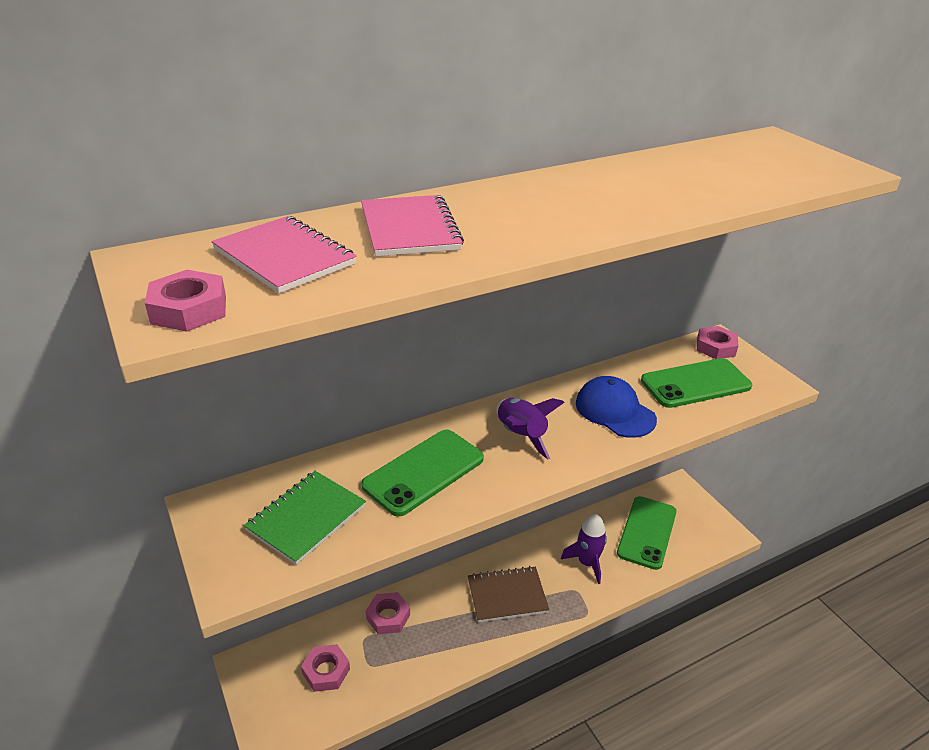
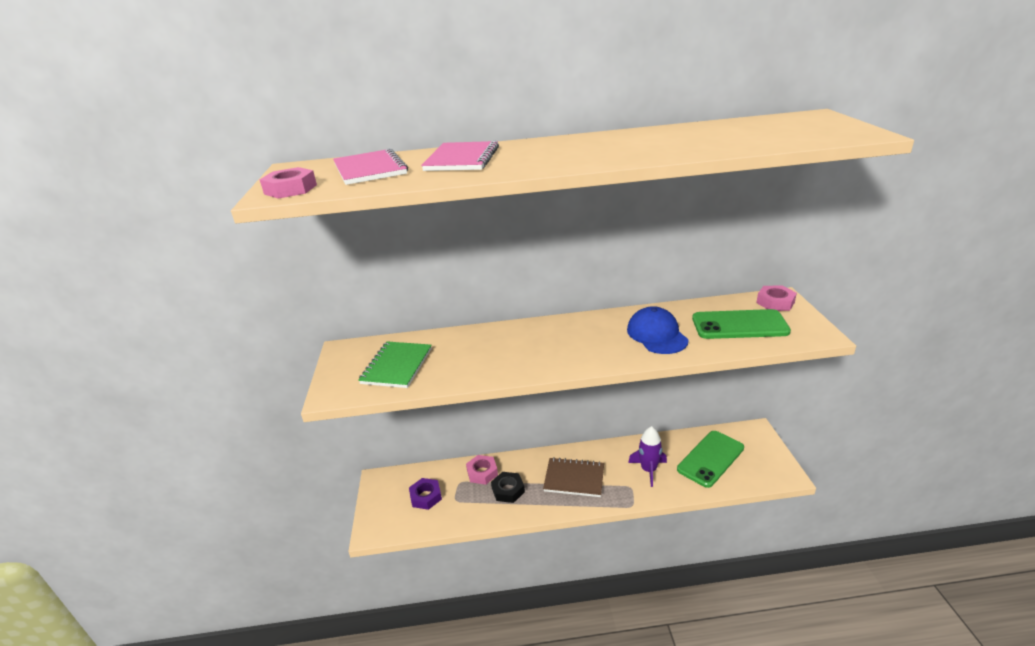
camera: 25 degrees right, 5 degrees down
(306, 518) = (397, 366): green notebook -> green notebook turned 45 degrees counterclockwise
(326, 671) = (426, 496): pink nut -> purple nut
(424, 472) = (488, 352): green phone -> none
(432, 632) = (508, 490): none -> black nut
(521, 435) = (572, 340): purple rocket -> none

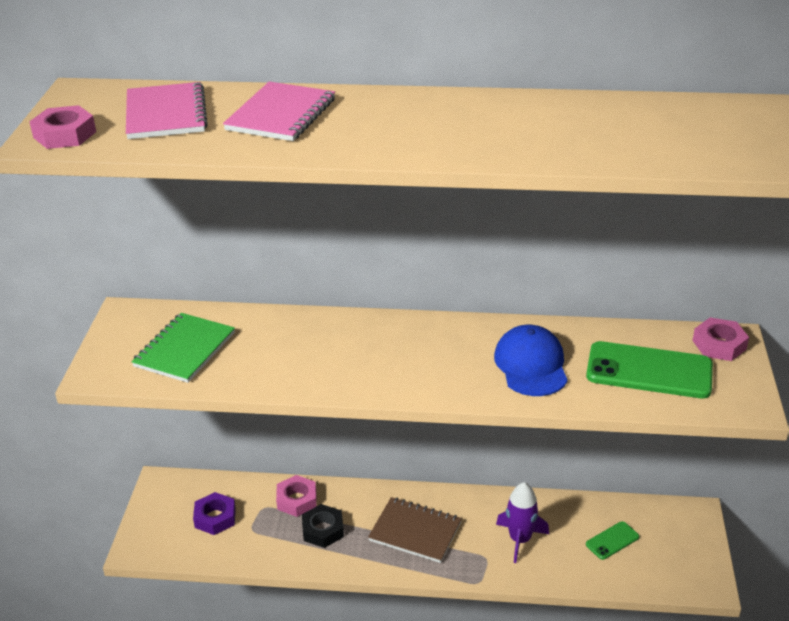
camera: 10 degrees right, 5 degrees up
(710, 458) = (612, 541): green phone -> green phone, size x0.50

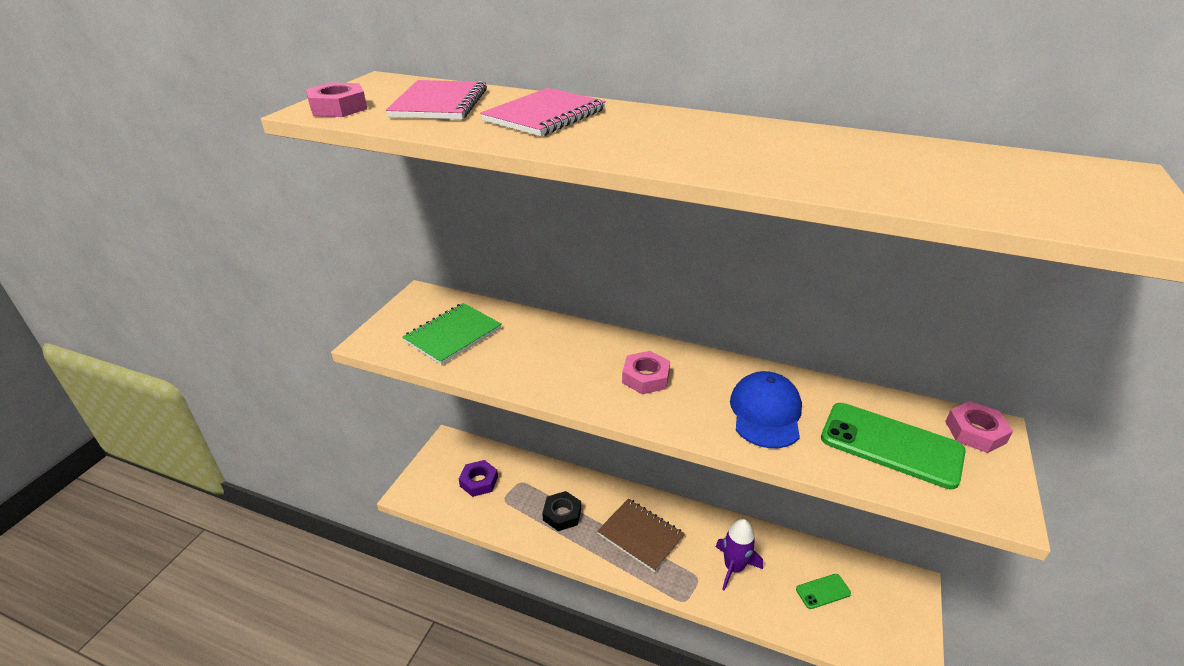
camera: 15 degrees right, 0 degrees up
(297, 500) = (549, 481): pink nut -> pink nut (645, 377)

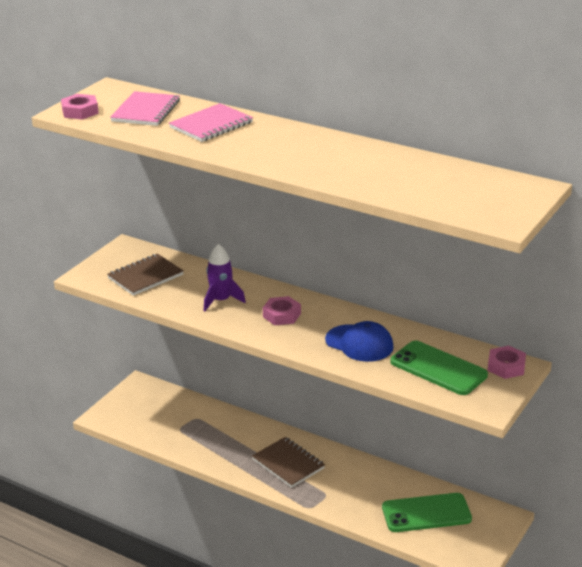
camera: 10 degrees right, 5 degrees down
(453, 335) = (145, 276): green notebook -> brown notebook
(479, 481) = (160, 414): purple nut -> none
(562, 514) = (226, 443): black nut -> none
(733, 567) = (358, 491): purple rocket -> purple rocket (221, 300)
(765, 413) = (359, 343): blue cap -> blue cap turned 105 degrees clockwise
(823, 591) = (426, 513): green phone -> green phone, size x2.01

